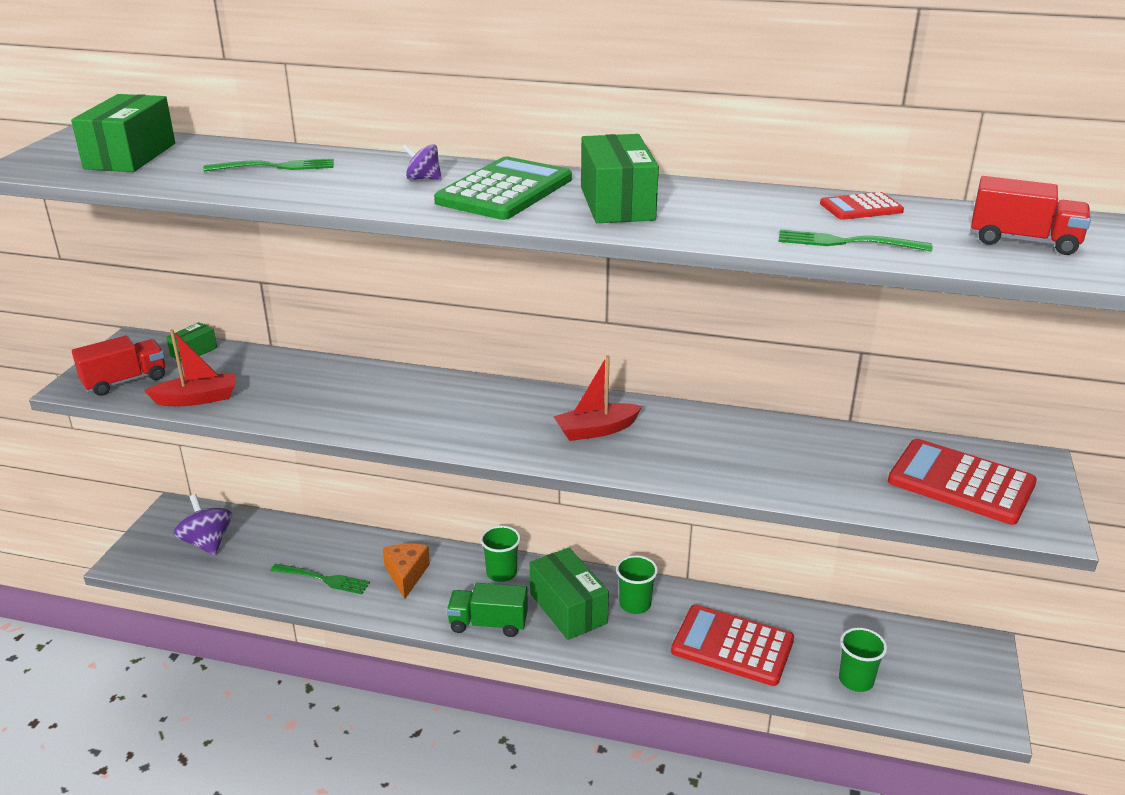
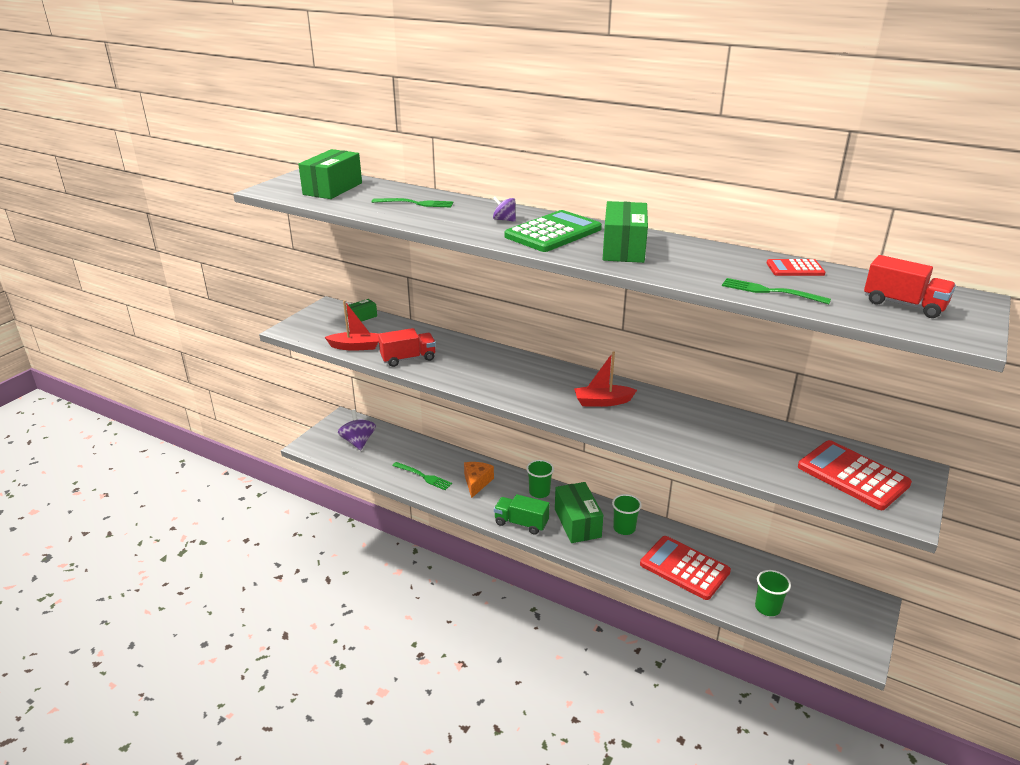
camera: 15 degrees right, 0 degrees up
(125, 381) = (316, 330): red truck -> red truck (408, 358)

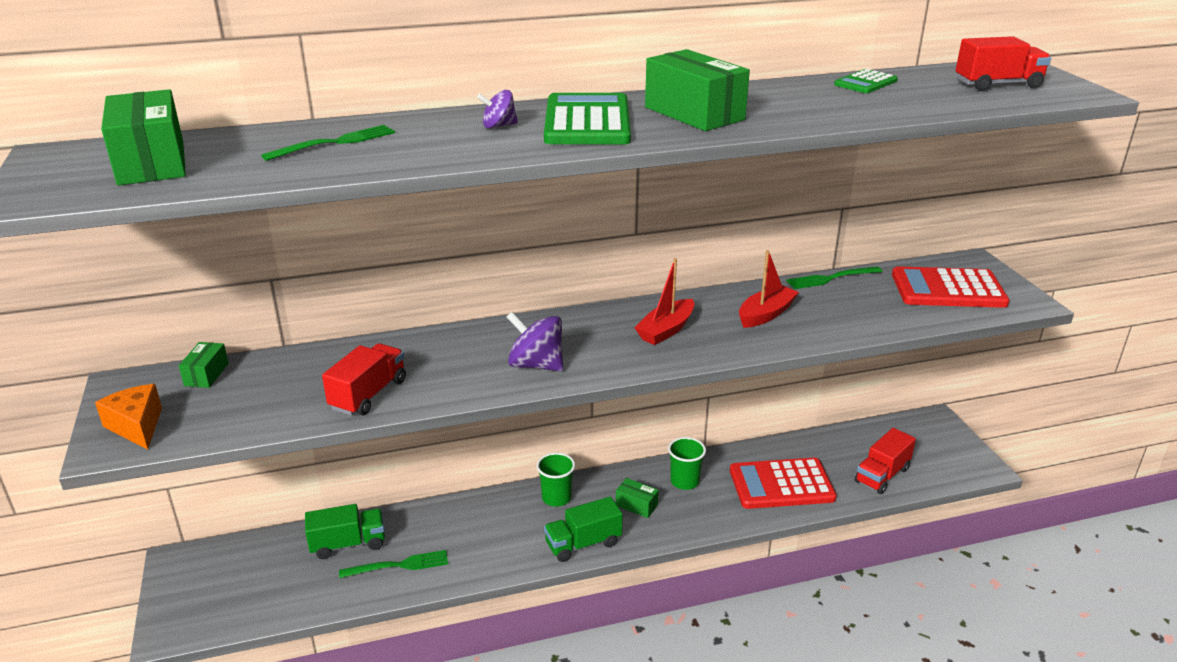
camera: 45 degrees left, 0 degrees up
(355, 347) = (265, 417): red boat -> red boat (766, 314)
(358, 442) = (245, 578): purple spinning top -> purple spinning top (536, 365)
(415, 453) = (348, 544): none -> green truck
(477, 483) = (474, 531): orange cheese -> orange cheese (137, 426)
(577, 523) = (636, 505): green box -> green box, size x0.52
(767, 608) = (882, 475): green cup -> red truck
(770, 291) = (898, 108): green fork -> green fork (831, 278)
(795, 268) = (865, 83): red calculator -> green calculator

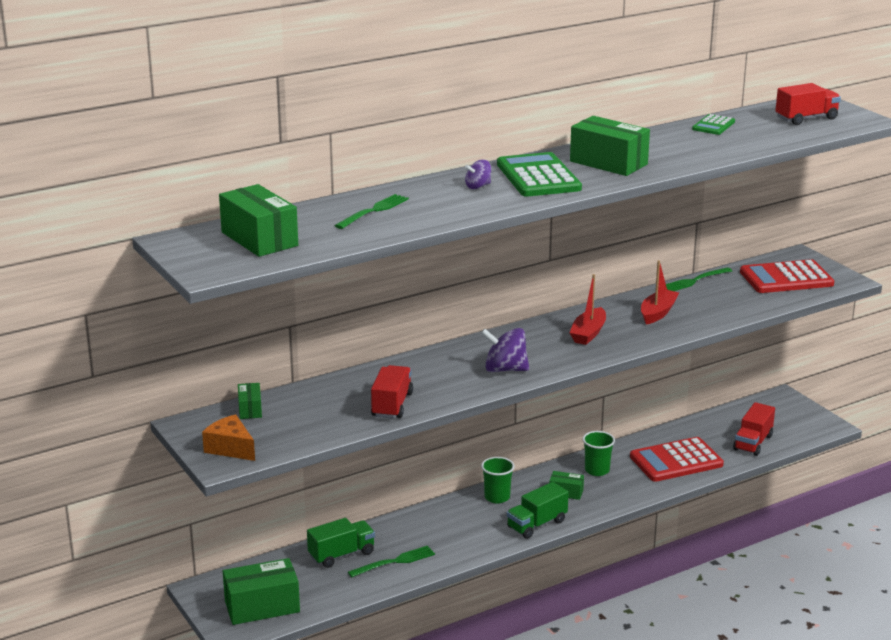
camera: 15 degrees left, 5 degrees down
(221, 599) = (262, 606): none -> green box

